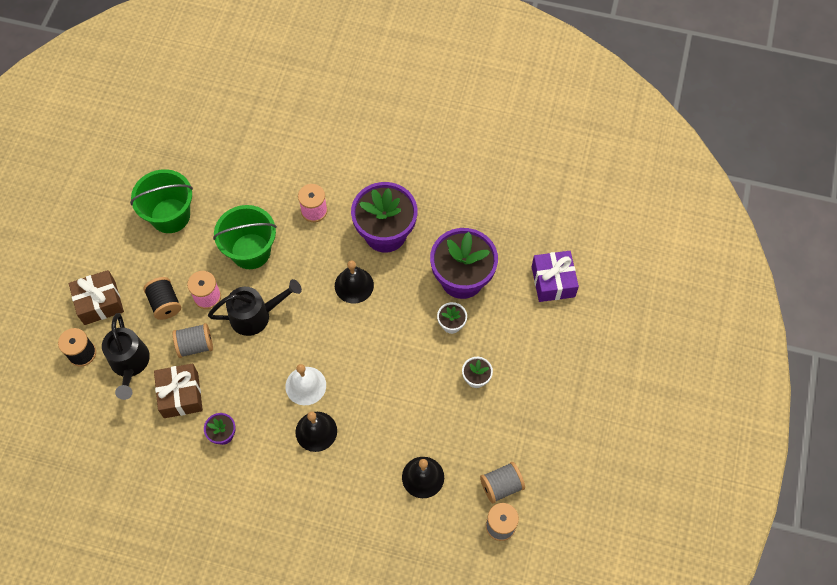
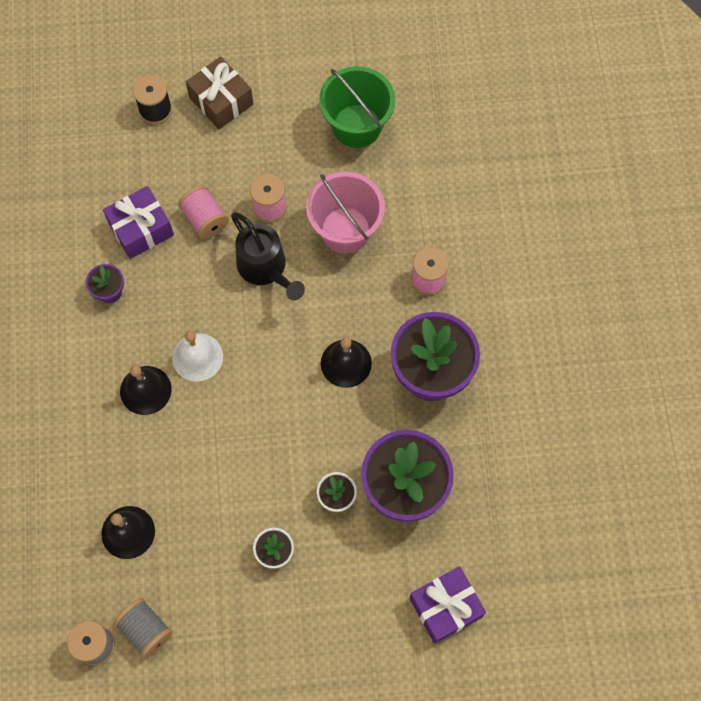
camera: 70 degrees right, 5 degrees up
(130, 364) = (159, 163): black watering can -> none
(165, 304) = (244, 167): black spool -> none
(181, 395) = (141, 229): brown gift -> purple gift
(195, 345) = (205, 219): grey spool -> pink spool
(250, 251) = (345, 230): green bucket -> pink bucket

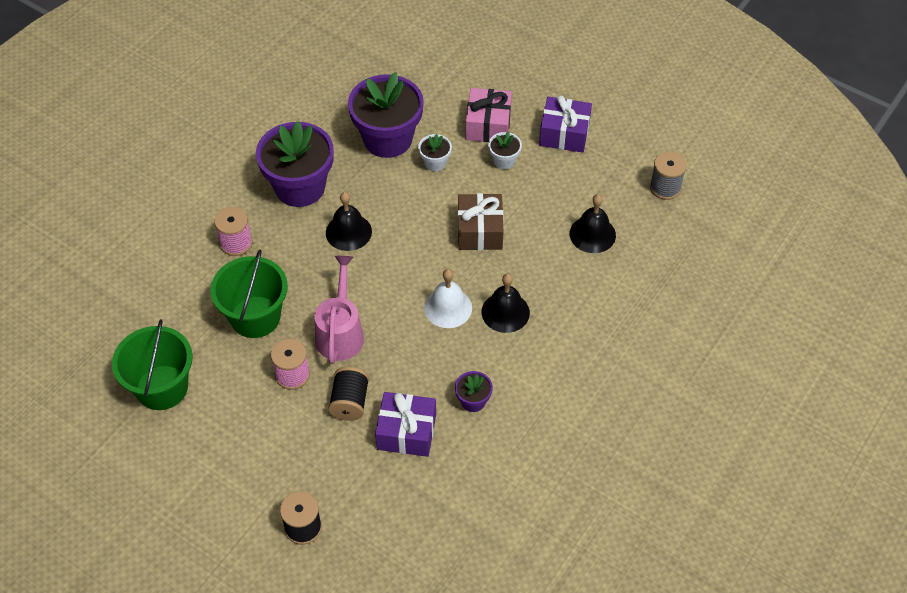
camera: 140 degrees left, 15 degrees down
(145, 630) = (625, 175): grey spool -> none
(205, 219) = (349, 402): pink spool -> black spool
(221, 101) = (242, 492): brown gift -> brown gift (480, 231)
(266, 269) = (340, 332): black watering can -> pink watering can
(325, 585) = (488, 125): none -> pink gift
(345, 230) = (255, 317): pink bucket -> green bucket
(445, 607) = (427, 70): purple gift -> purple gift (564, 134)

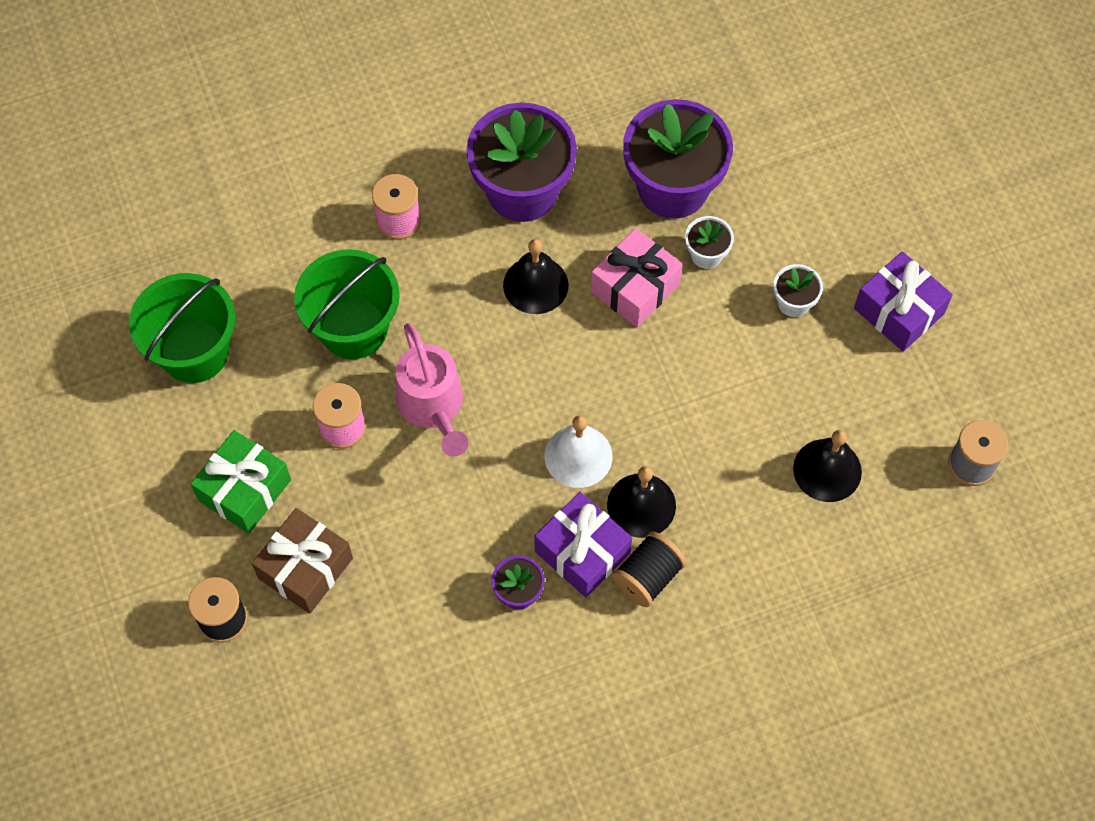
camera: 35 degrees right, 10 degrees up
(258, 446) = (244, 490): none -> green gift
(340, 332) = (433, 408): pink watering can -> pink watering can turned 120 degrees clockwise
(349, 402) = (380, 502): black spool -> black spool (648, 577)
(406, 432) = (415, 581): purple gift -> purple gift (582, 552)
(480, 231) = (691, 379): brown gift -> brown gift (305, 568)
(488, 125) = (811, 242): pink gift -> pink gift (635, 288)

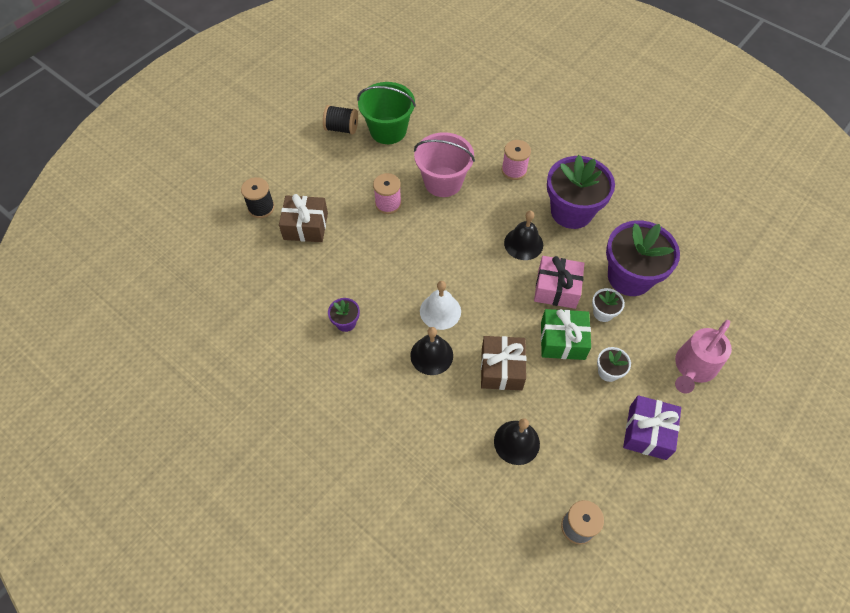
camera: 60 degrees right, 5 degrees down
(244, 490) = (331, 183): green gift -> green gift (562, 340)
(353, 328) = (443, 182): green bucket -> pink bucket
(433, 408) = (423, 235): pink watering can -> pink watering can (693, 368)
(582, 552) = (386, 340): purple gift -> none
(648, 577) = (391, 379): black spool -> black spool (342, 128)
(714, 428) = (501, 369): none -> brown gift

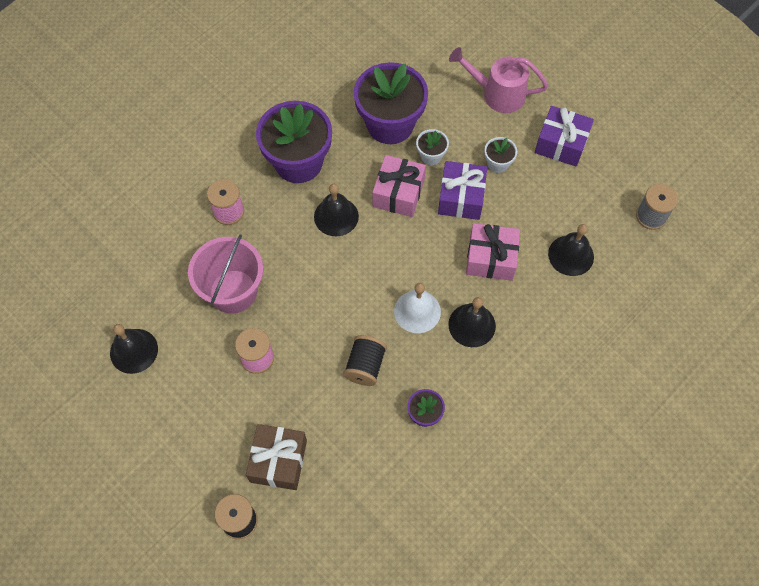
camera: 85 degrees left, 5 degrees up
(342, 128) = (117, 411): black spool -> black spool (365, 366)
(388, 130) = (134, 351): green bucket -> black bell
(501, 369) = (491, 258): brown gift -> pink gift
(562, 340) = (461, 197): green gift -> purple gift
(693, 368) = (497, 94): pink watering can -> pink watering can turned 150 degrees clockwise

